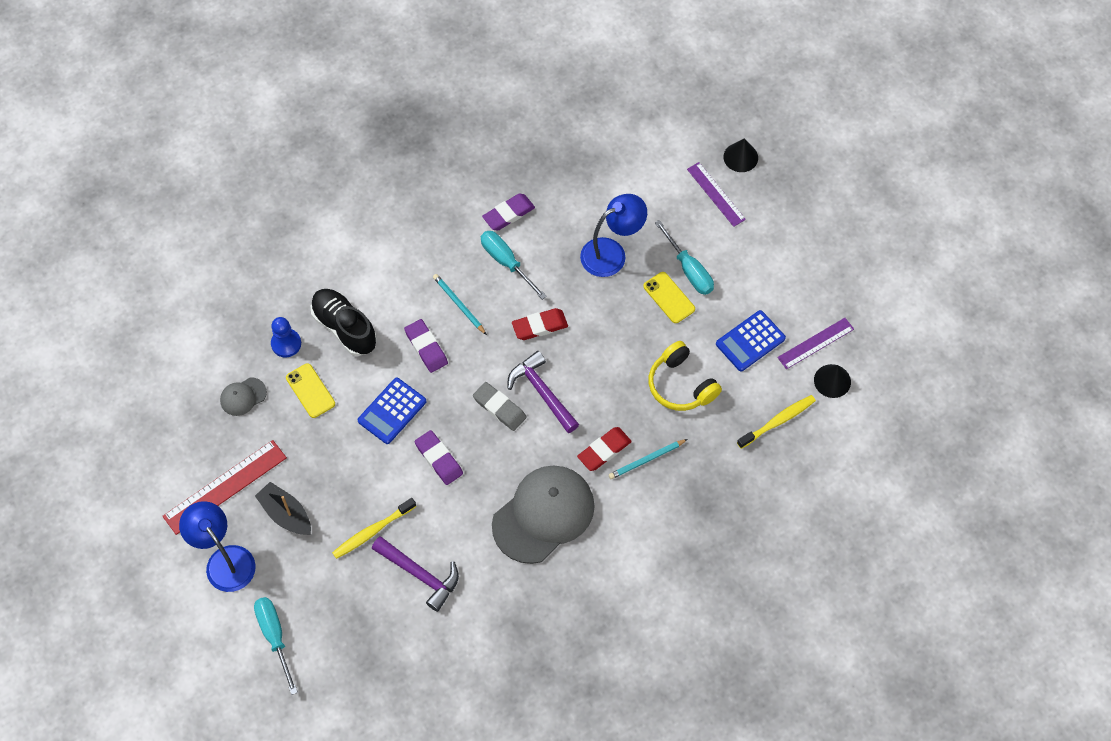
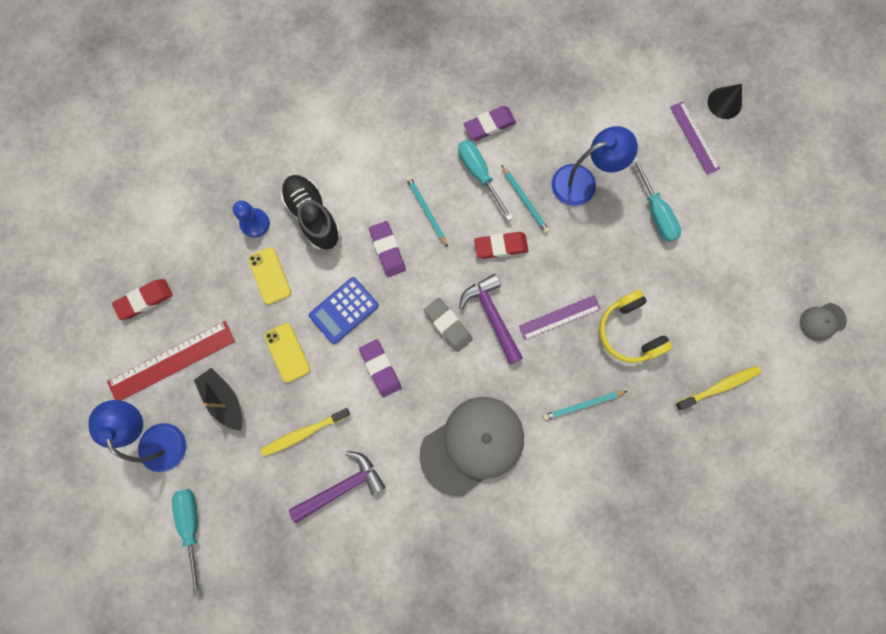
camera: 10 degrees right, 15 degrees up
(243, 396) = (205, 271): grey cap -> grey cap (822, 321)
(420, 575) = (342, 487): purple hammer -> purple hammer turned 75 degrees counterclockwise
(557, 279) = (525, 201): none -> turquoise pencil
(604, 450) = (542, 387): red eraser -> red eraser (144, 300)
(669, 297) = (631, 238): yellow phone -> yellow phone (287, 352)
(750, 341) = (704, 297): blue calculator -> none
(815, 343) = (769, 310): purple ruler -> purple ruler (559, 317)
(832, 381) = (780, 353): black cone -> none

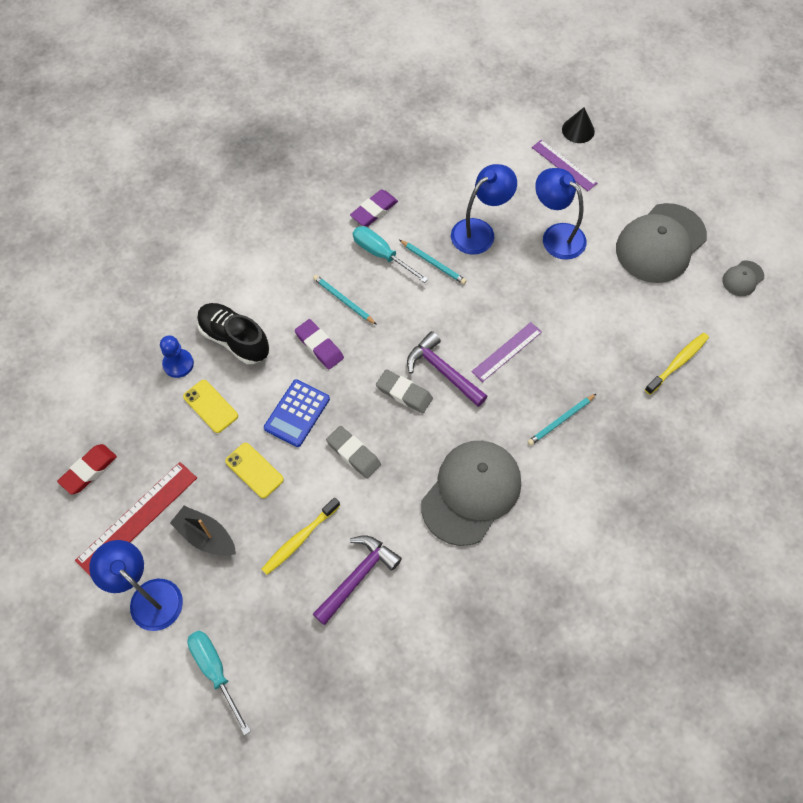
camera: 20 degrees left, 15 degrees down
(380, 368) = (353, 453): purple eraser -> grey eraser
(500, 246) = (426, 308): red eraser -> none
(628, 332) = (576, 343): yellow headphones -> none
(655, 212) = (556, 235): turquoise screwdriver -> blue lamp
(755, 255) = (660, 243): none -> grey cap

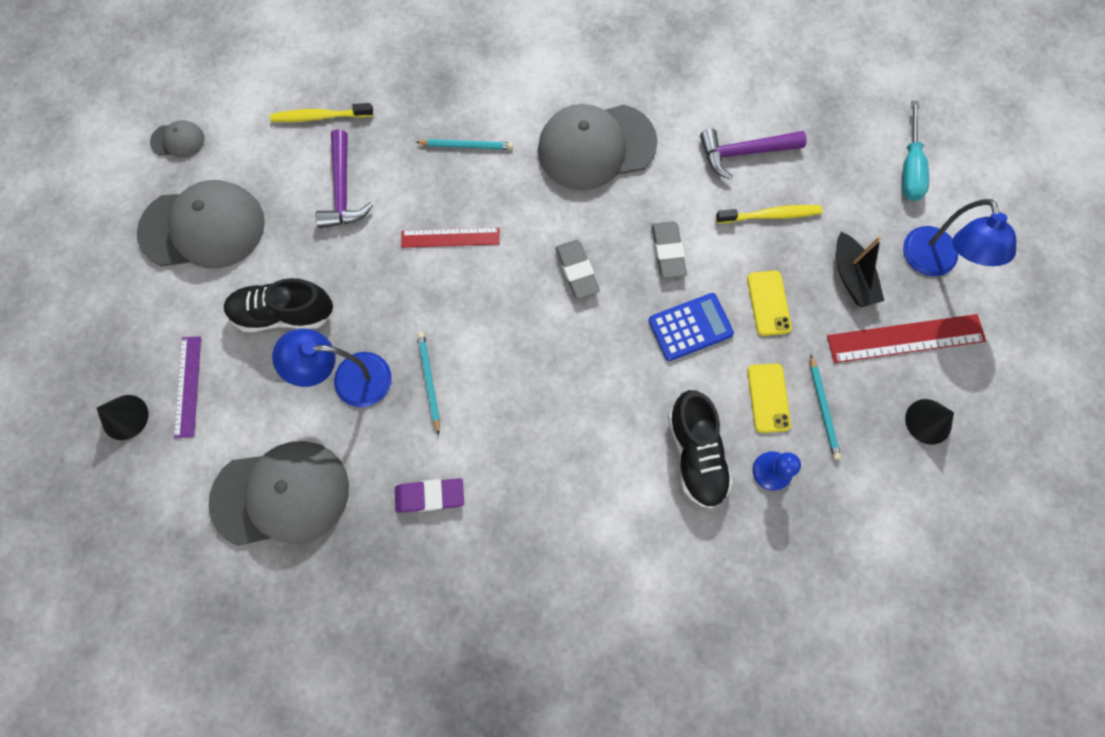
camera: 140 degrees left, 10 degrees up
(88, 470) = (928, 421): red eraser -> black cone
(319, 346) = (616, 379): purple eraser -> none
(343, 300) = (553, 411): turquoise pencil -> turquoise pencil (823, 409)
(381, 254) = (470, 434): turquoise screwdriver -> none
(442, 371) = (524, 264): purple hammer -> purple hammer (343, 190)
(455, 156) = (281, 494): none -> grey cap
(507, 352) = (450, 237): purple ruler -> red ruler
(556, 235) = (284, 313): blue lamp -> black shoe

